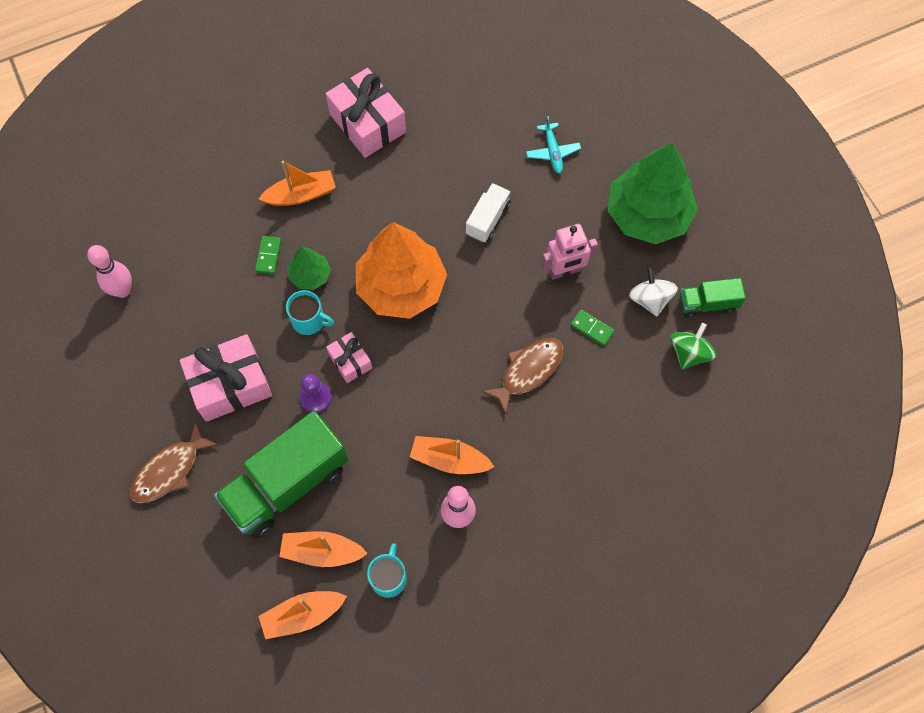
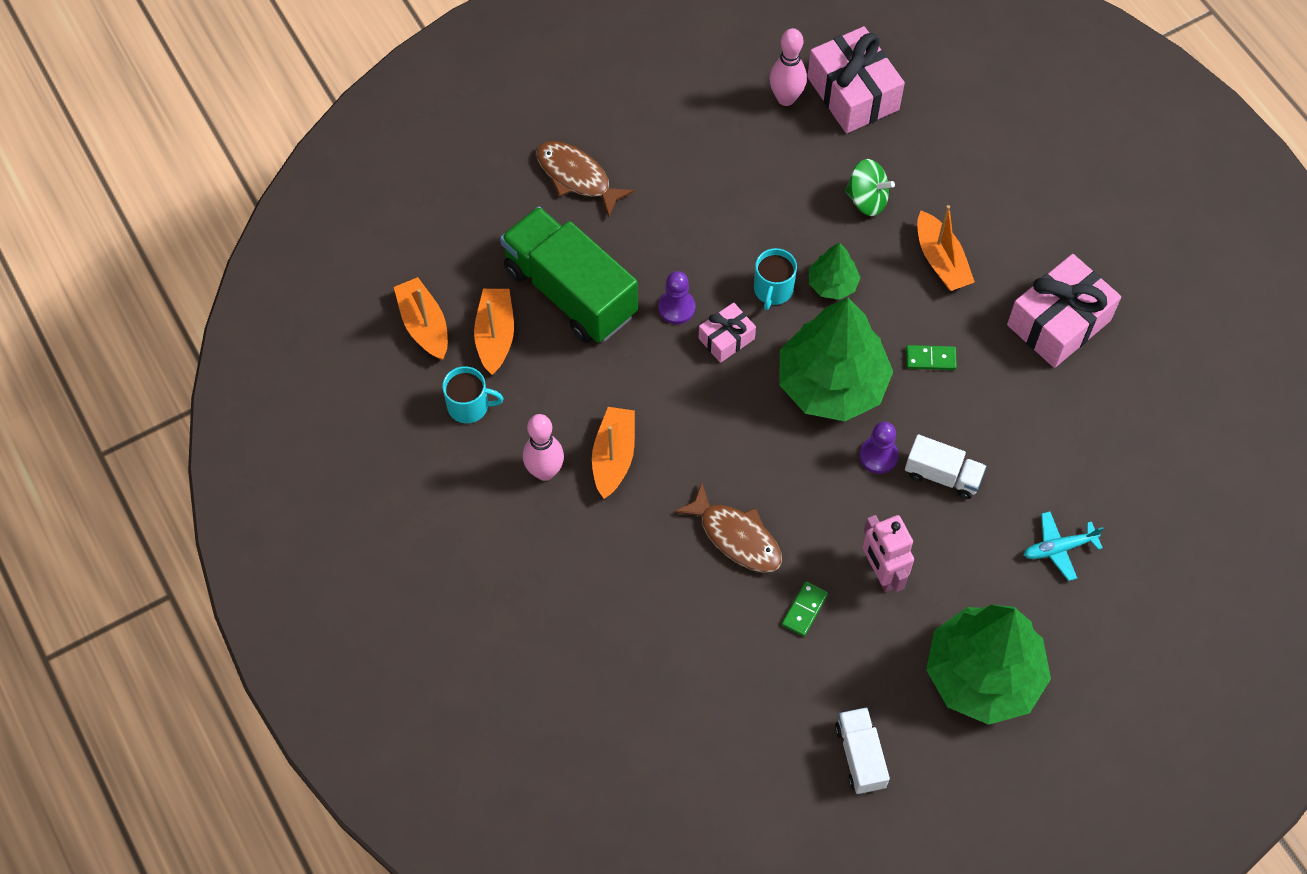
camera: 85 degrees right, 5 degrees down
(230, 385) = (683, 220): pink gift -> pink gift (853, 93)
(268, 256) = (852, 237): green domino -> green domino (930, 359)
(401, 286) = (832, 384): orange tree -> green tree
(467, 261) = (878, 456): none -> purple pawn
(650, 299) = (856, 681): white spinning top -> none
(689, 353) = (785, 733): green spinning top -> green spinning top (867, 199)
(707, 303) = (860, 756): green truck -> white truck

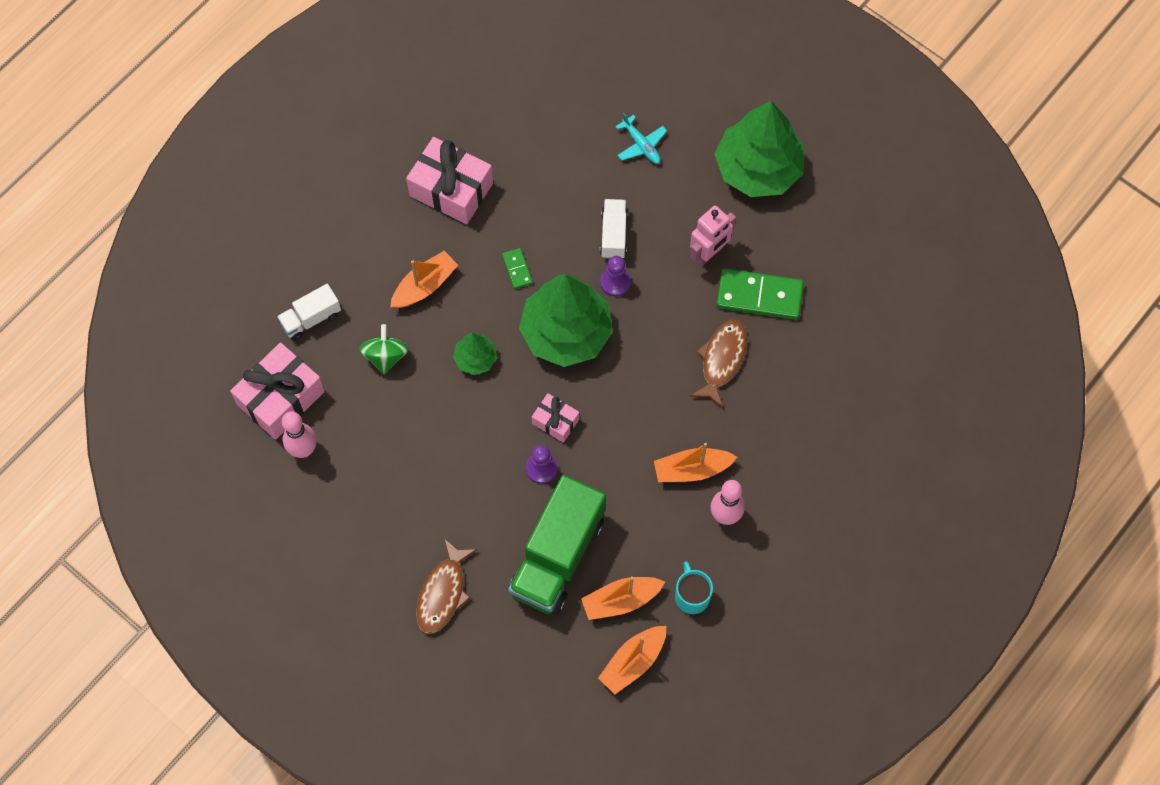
camera: 110 degrees left, 5 degrees up
(773, 289) = (497, 401): turquoise mug -> none
(804, 609) = (759, 296): green domino -> green domino, size x2.05
(860, 756) = (851, 229): white truck -> white truck (311, 318)

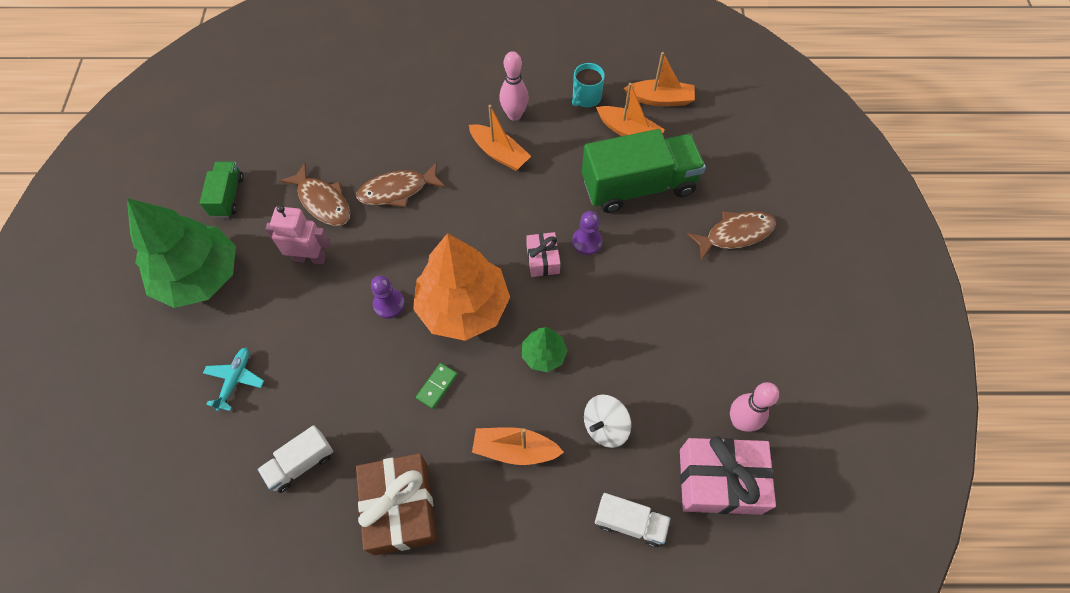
camera: 130 degrees left, 5 degrees down
(385, 356) = (605, 426): green spinning top -> white spinning top
(451, 189) = (401, 508): pink gift -> brown gift
(566, 332) = (463, 306): green tree -> orange tree
(613, 235) = (344, 337): white truck -> white truck (301, 463)
(759, 296) = (322, 201): green domino -> brown fish
(826, 229) = (228, 196): none -> green truck

